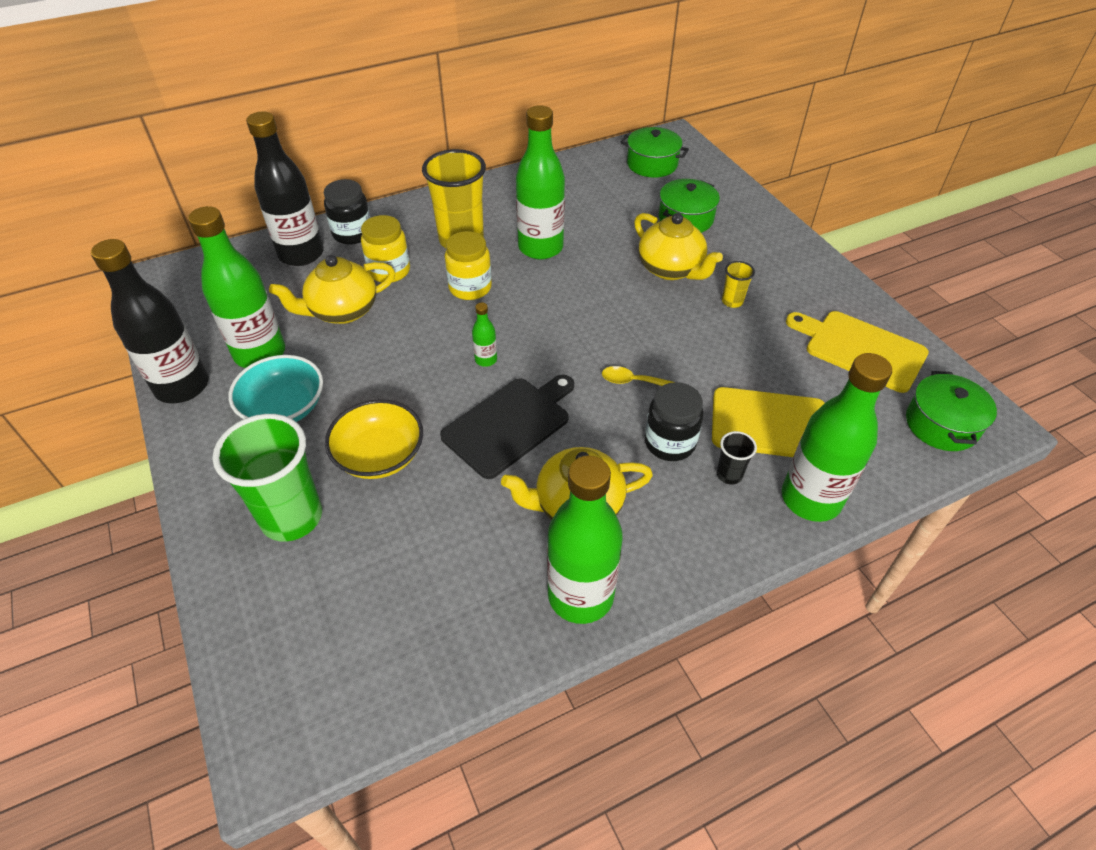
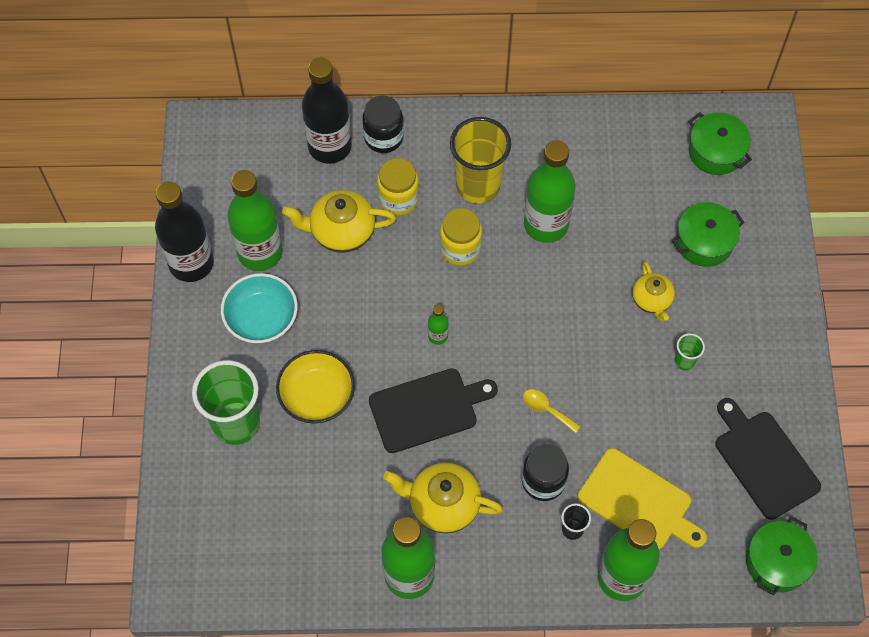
camera: 25 degrees right, 15 degrees up
(671, 269) = (651, 300): yellow teapot -> yellow teapot, size x0.63
(732, 301) = (684, 361): yellow cup -> green cup
(860, 349) = (764, 461): yellow cutting board -> black cutting board

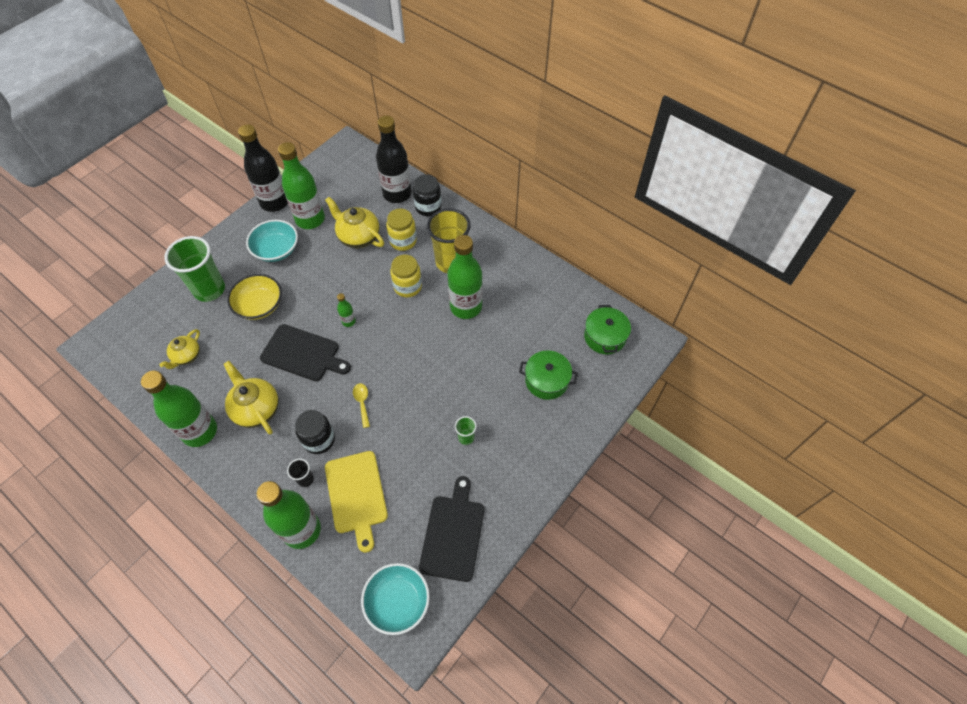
camera: 40 degrees right, 5 degrees down
(651, 300) = (482, 389): yellow teapot -> yellow teapot (186, 356)
(777, 562) = (397, 602): green pot -> turquoise bowl

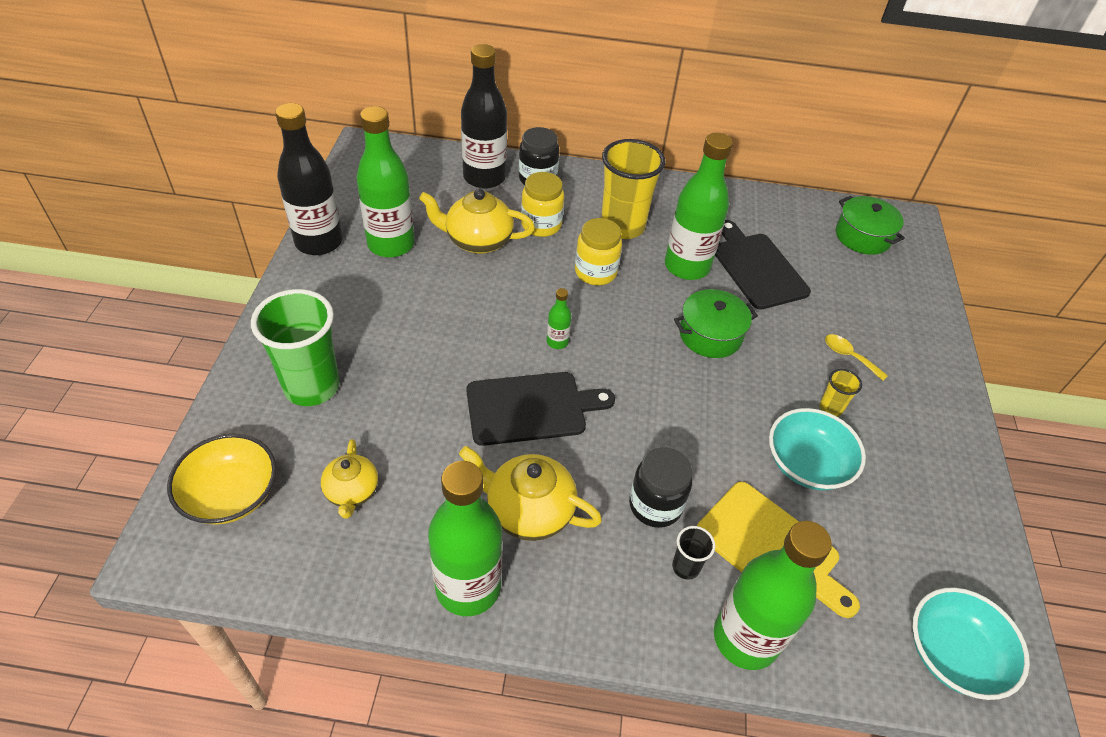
camera: 35 degrees left, 10 degrees down
(259, 305) = (410, 375): yellow bowl -> yellow bowl (231, 494)
(276, 250) = (373, 297): turquoise bowl -> turquoise bowl (807, 464)
(362, 402) = (668, 430): yellow spoon -> yellow spoon (849, 356)
(453, 533) = (929, 528): black cutting board -> black cutting board (757, 268)
(466, 437) = (830, 408): green cup -> yellow cup
(546, 380) = (852, 305): green pot -> green pot (710, 335)

